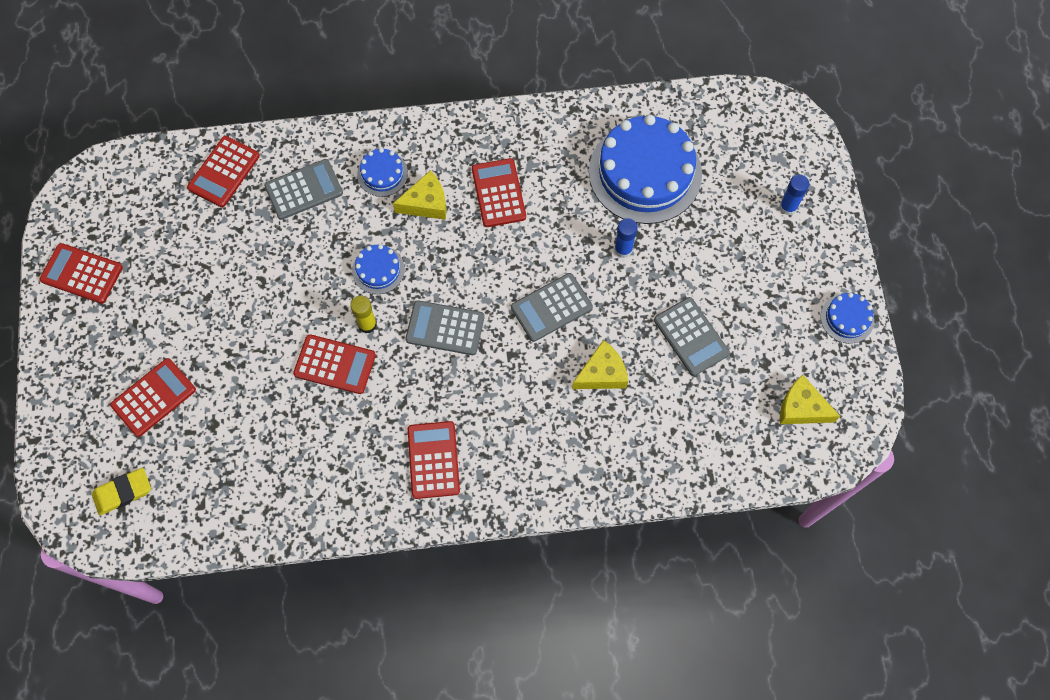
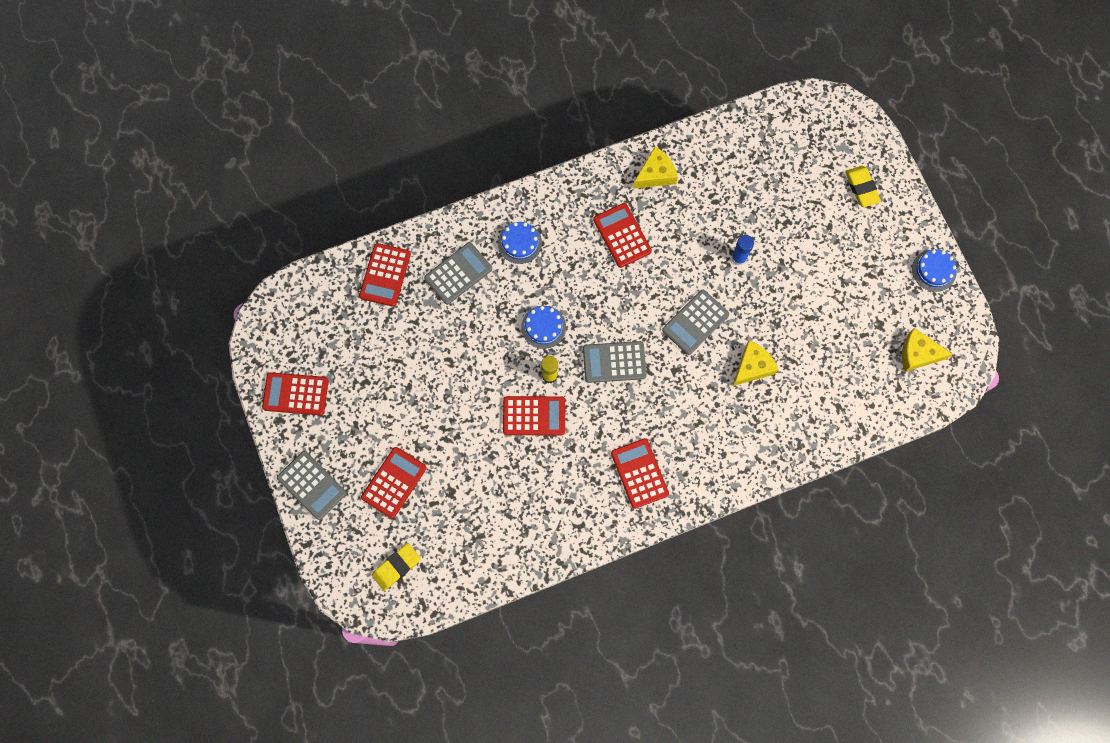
camera: 15 degrees left, 5 degrees up
(426, 203) = (564, 259): yellow cheese -> yellow cheese (655, 174)
(645, 172) = (737, 187): blue cake -> none
(691, 336) = (814, 318): grey calculator -> grey calculator (312, 485)
(788, 207) = (861, 188): blue glue stick -> yellow eraser

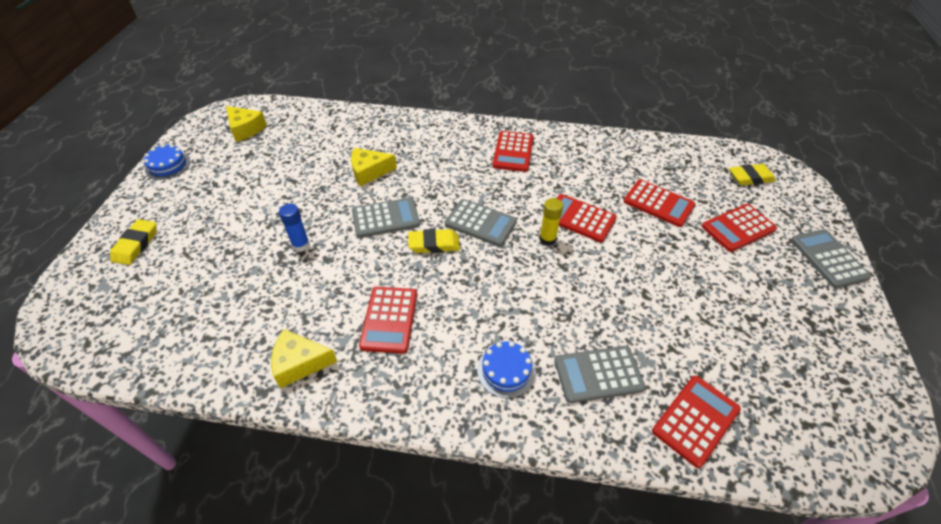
camera: 150 degrees left, 25 degrees down
(295, 394) = (842, 343): red calculator -> red calculator (658, 203)
(543, 327) = (529, 278): blue cake -> none
(637, 318) = (434, 244): none -> yellow eraser

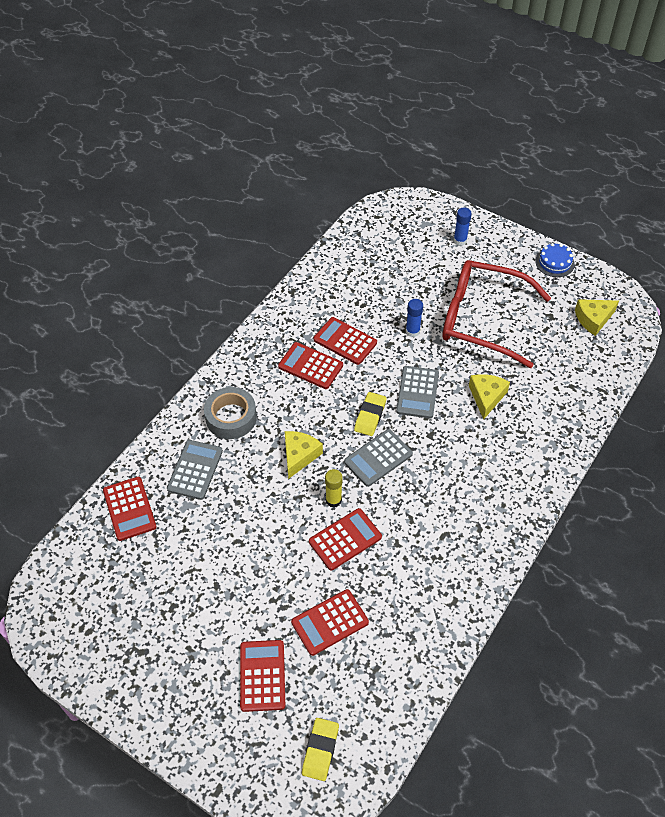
camera: 115 degrees right, 5 degrees up
(136, 245) = (460, 240): yellow eraser -> blue glue stick
(266, 197) = (483, 319): none -> red glasses
(299, 363) = (303, 311): yellow cheese -> yellow cheese (299, 456)
(506, 370) = (231, 417): blue cake -> grey tape
(513, 152) = (467, 528): red calculator -> red calculator (345, 341)
(828, 258) = (184, 731): grey calculator -> none

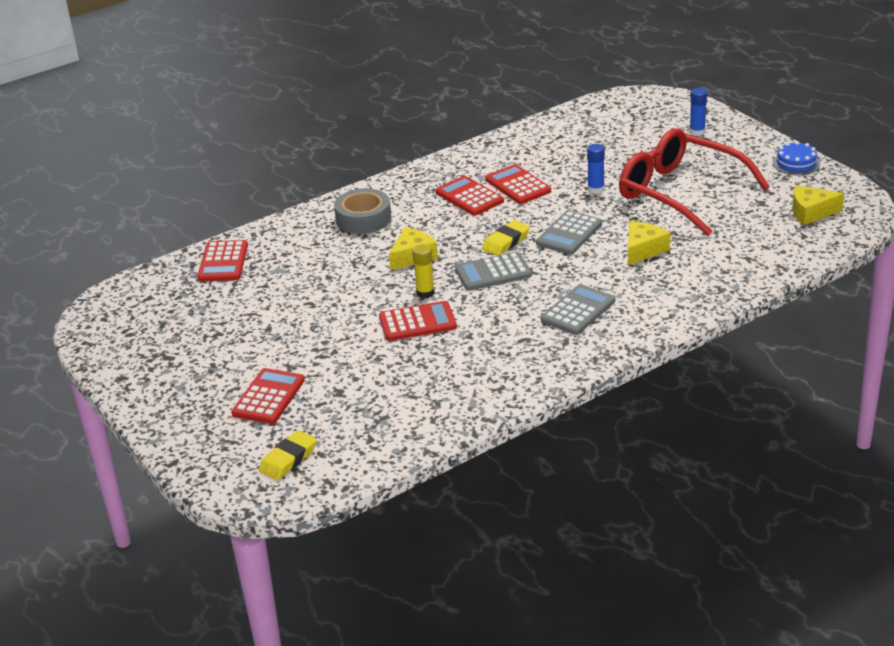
camera: 25 degrees right, 20 degrees down
(195, 470) = (303, 248): grey calculator -> grey calculator (578, 311)
(330, 622) = (360, 375): red calculator -> none

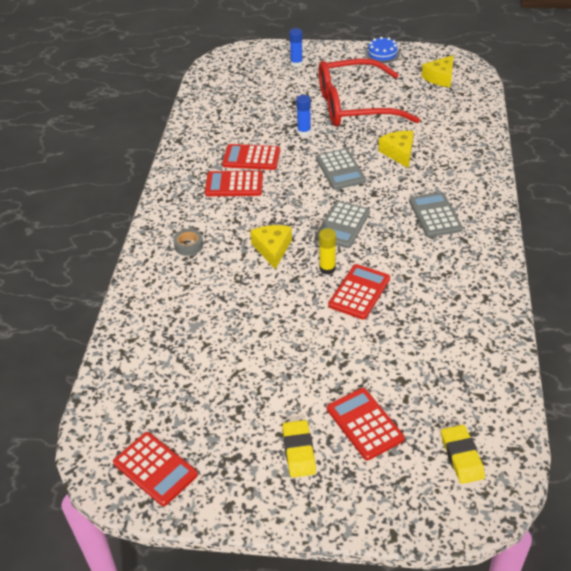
camera: 50 degrees left, 10 degrees up
(223, 262) = (139, 350): red calculator -> red calculator (155, 469)
(363, 219) = (188, 246): grey tape -> grey tape, size x0.55
(506, 242) = (313, 199): yellow eraser -> yellow eraser (299, 451)

